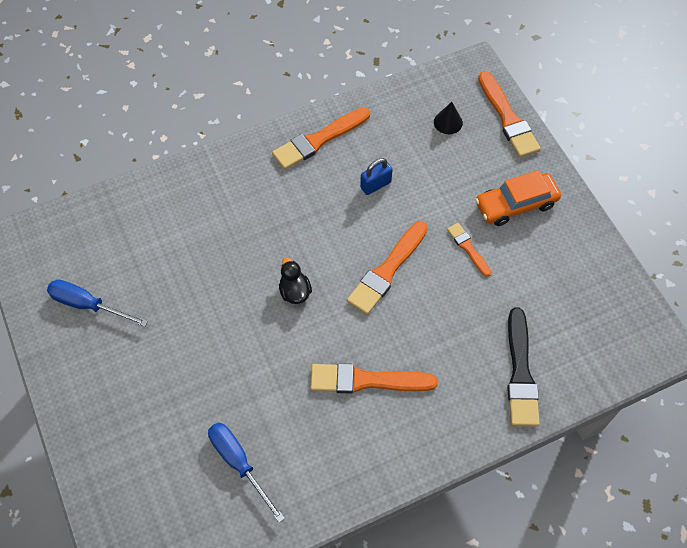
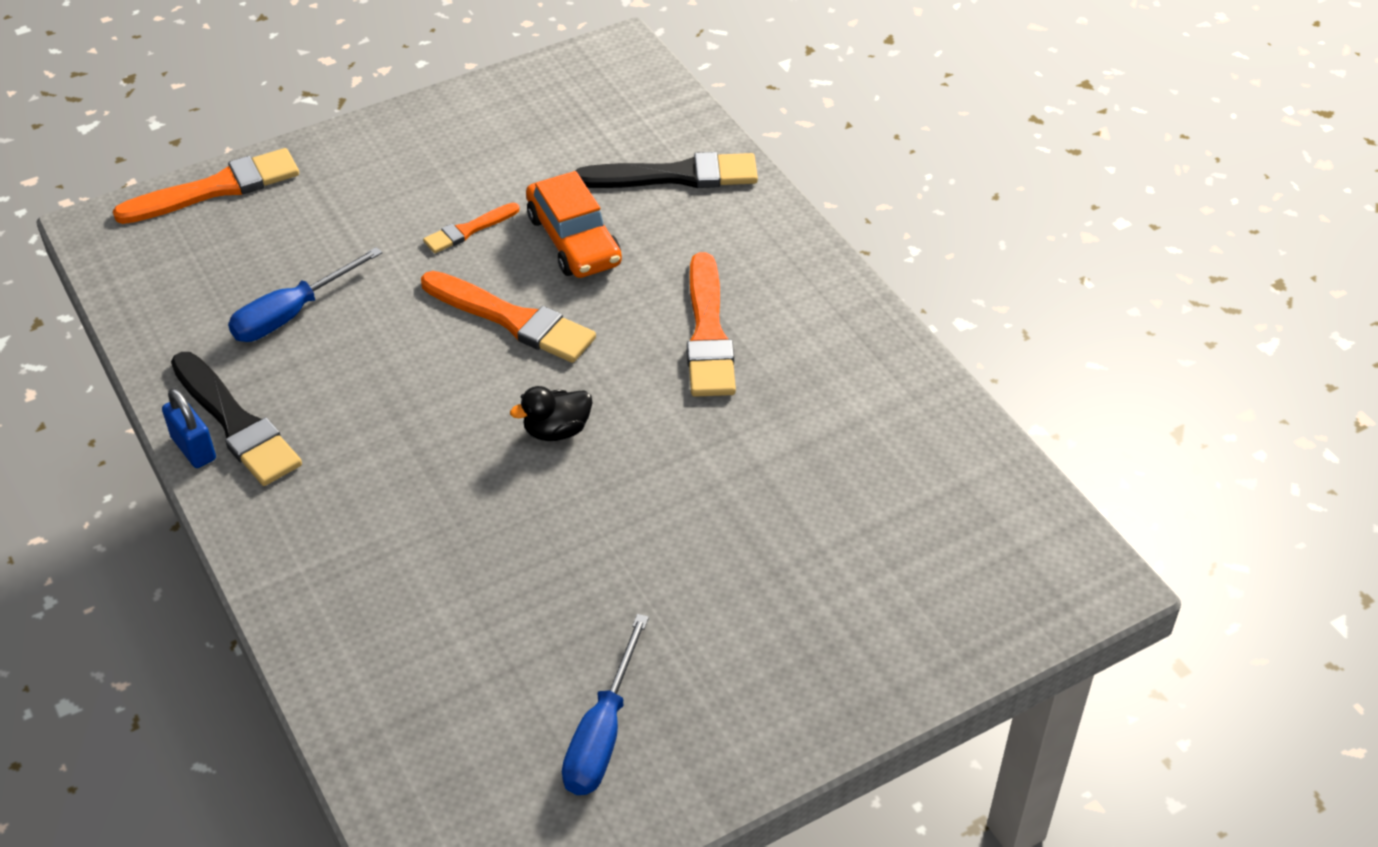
camera: 95 degrees left, 15 degrees down
(239, 463) = (868, 472): blue screwdriver -> blue screwdriver (291, 314)
(319, 140) = (236, 423): orange brush -> black brush
(375, 185) = (342, 342): blue padlock -> blue padlock (194, 448)
(448, 122) = (215, 257): black cone -> none
(516, 204) = (388, 180): orange car -> orange car (574, 240)

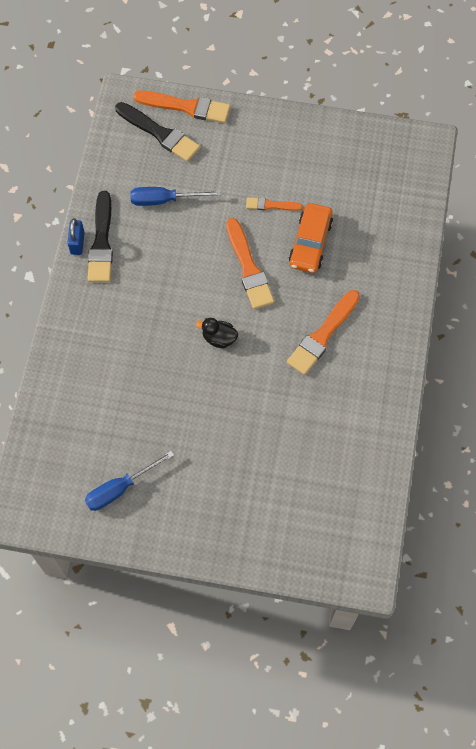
camera: 40 degrees right, 20 degrees up
(675, 176) = (386, 238): black brush -> black brush (159, 133)

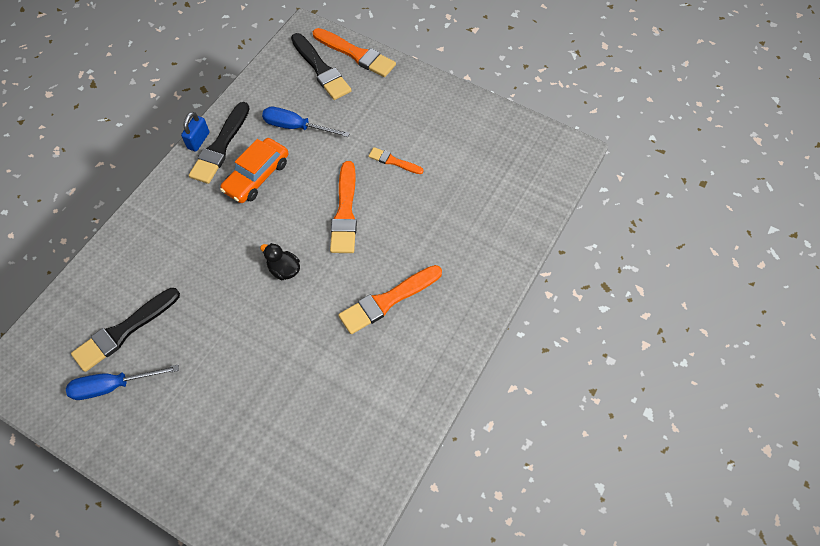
camera: 20 degrees right, 5 degrees down
(103, 440) = (124, 331): none -> black brush
(310, 243) = (415, 207): orange car -> orange car (257, 176)

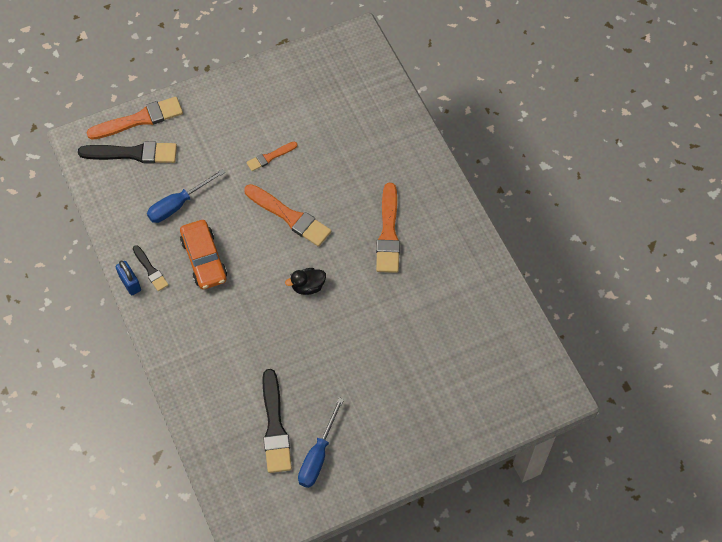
camera: 55 degrees left, 0 degrees up
(220, 146) = (150, 270): black brush -> black brush, size x0.56

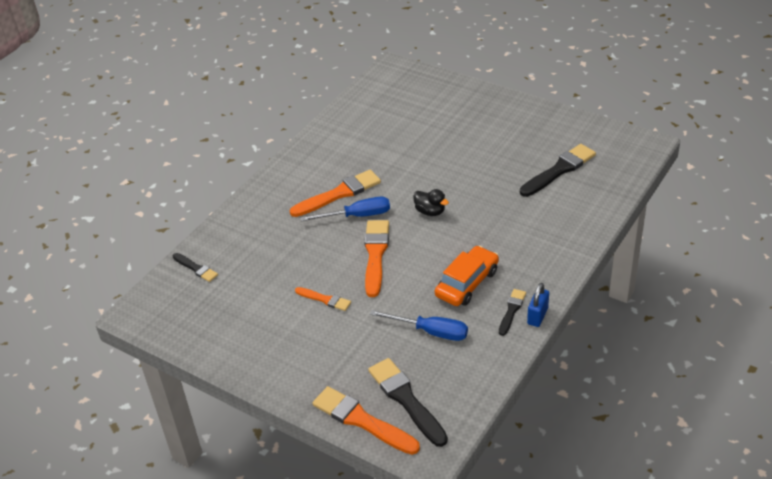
camera: 120 degrees left, 20 degrees down
(318, 455) = (555, 141): blue screwdriver -> blue screwdriver (357, 216)
(377, 92) = (196, 268): none -> black brush

